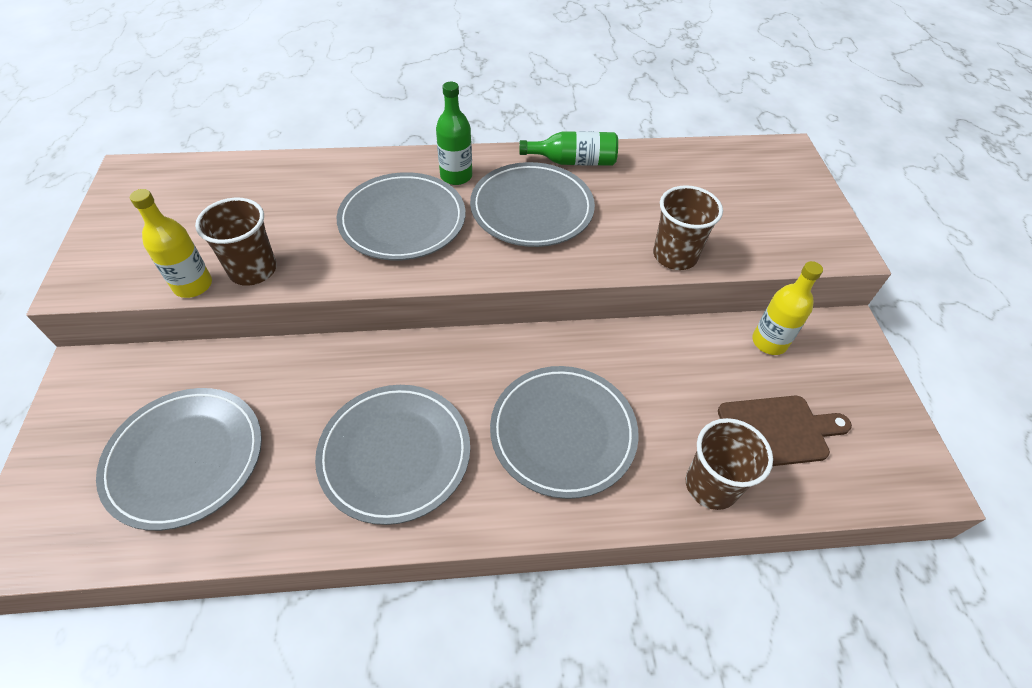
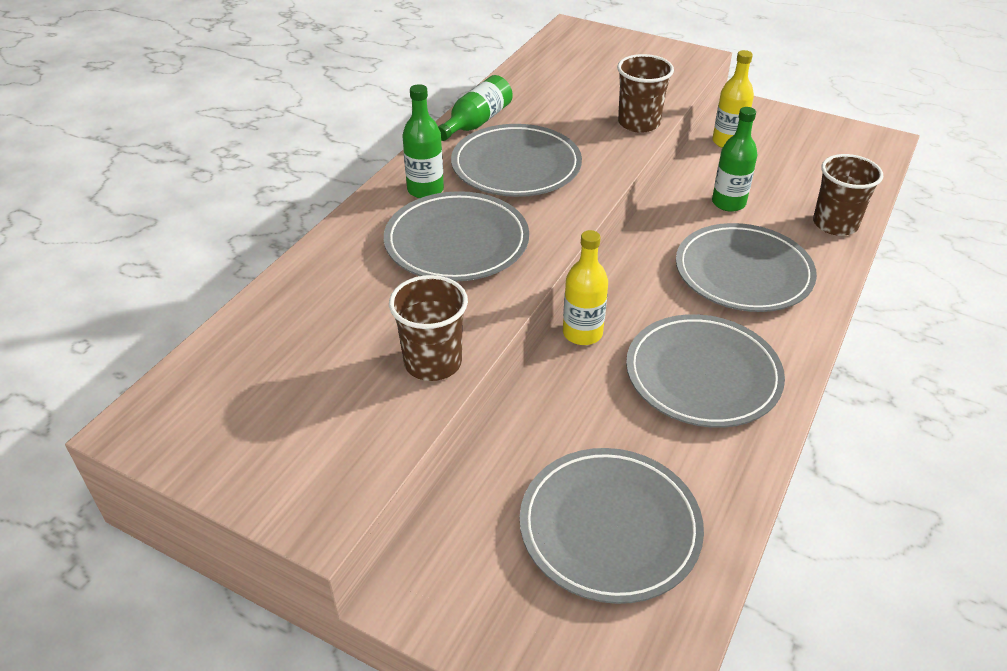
camera: 55 degrees left, 10 degrees down
(193, 285) = (415, 414): yellow bottle -> yellow bottle (582, 333)
(665, 381) = (728, 203): none -> green bottle
(777, 431) = (808, 176): brown cutting board -> none

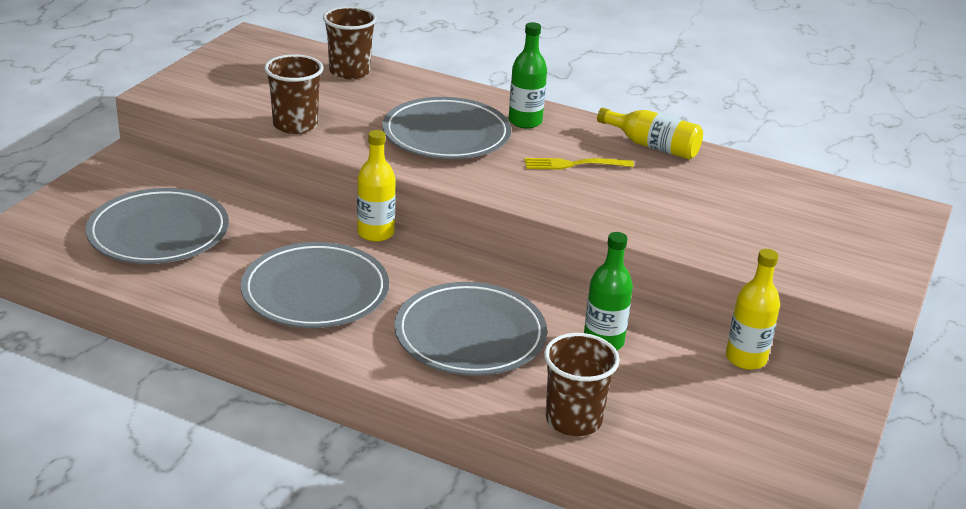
camera: 85 degrees right, 10 degrees down
(476, 122) = (652, 146): green bottle -> yellow bottle
(516, 166) = (574, 164): grey plate -> yellow fork
(639, 123) = (682, 239): brown cup -> brown cup (350, 71)

